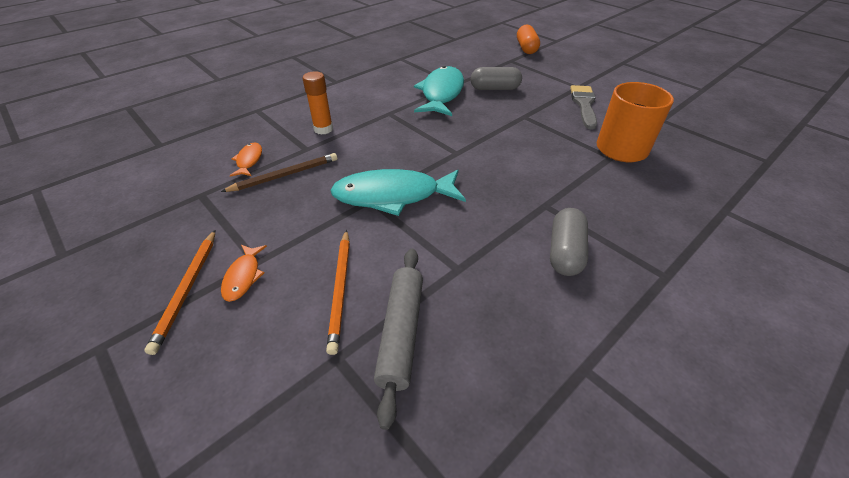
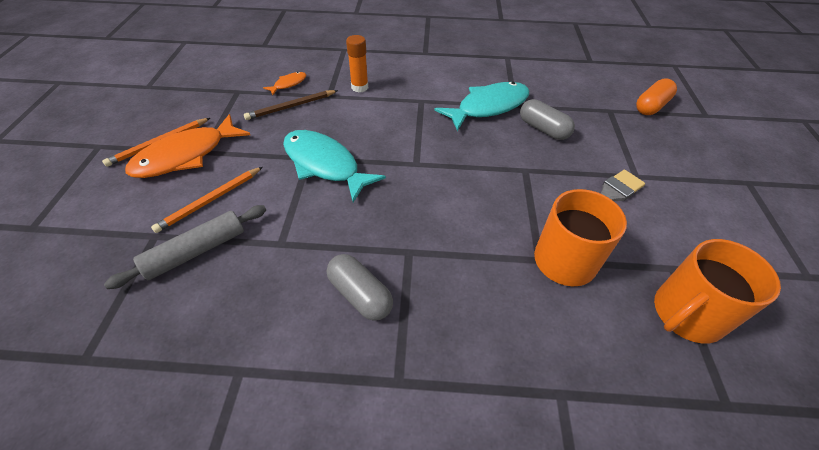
camera: 45 degrees right, 5 degrees up
(243, 277) = (186, 156): orange fish -> orange fish, size x2.15
(285, 175) = (291, 107): brown pencil -> brown pencil turned 135 degrees clockwise
(565, 252) = (360, 295): grey capsule -> grey capsule turned 75 degrees clockwise
(699, 135) = (686, 314): none -> orange mug

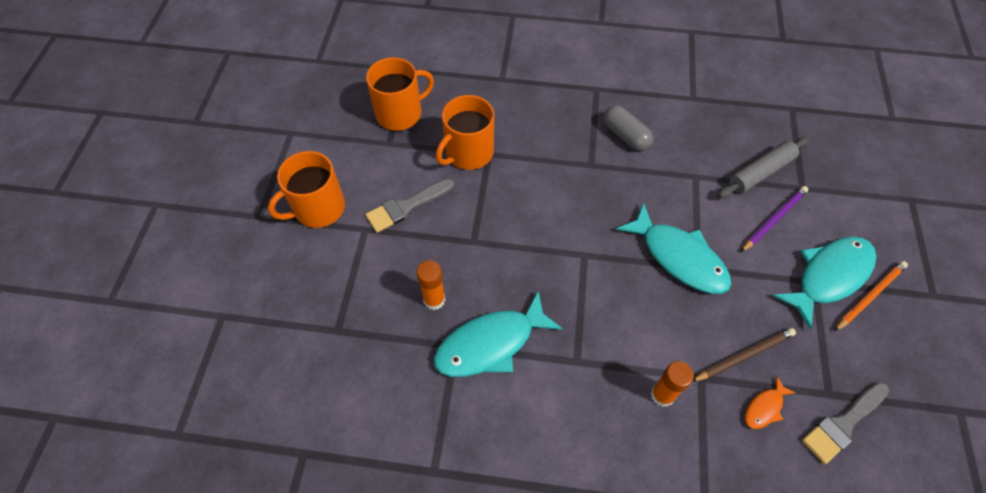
camera: 175 degrees left, 10 degrees up
(186, 156) = (829, 276): orange fish -> turquoise fish
(210, 201) = (774, 219): orange pencil -> purple pencil
(237, 79) = (843, 424): none -> grey brush
(543, 129) = (434, 300): grey capsule -> orange glue stick
(651, 106) = (279, 336): orange capsule -> none
(697, 191) = (318, 208): none -> orange mug

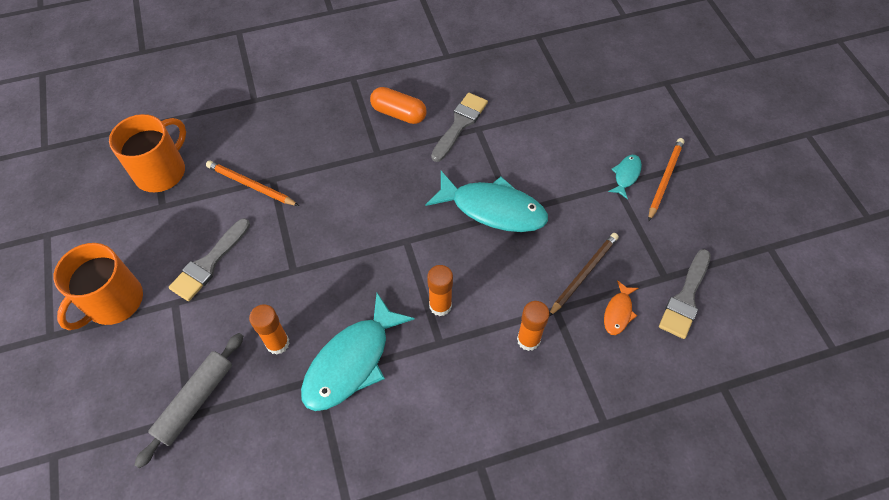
camera: 25 degrees left, 0 degrees up
(468, 153) = (251, 185): orange mug -> orange pencil
(591, 327) = (440, 305): none -> orange glue stick
(625, 136) = (399, 113): grey capsule -> orange capsule
(679, 166) = (460, 124): none -> grey brush
(760, 173) = (533, 104): grey rolling pin -> grey rolling pin (195, 401)
(774, 219) = (561, 142): purple pencil -> none
(829, 276) = (626, 175): turquoise fish -> turquoise fish, size x0.47

